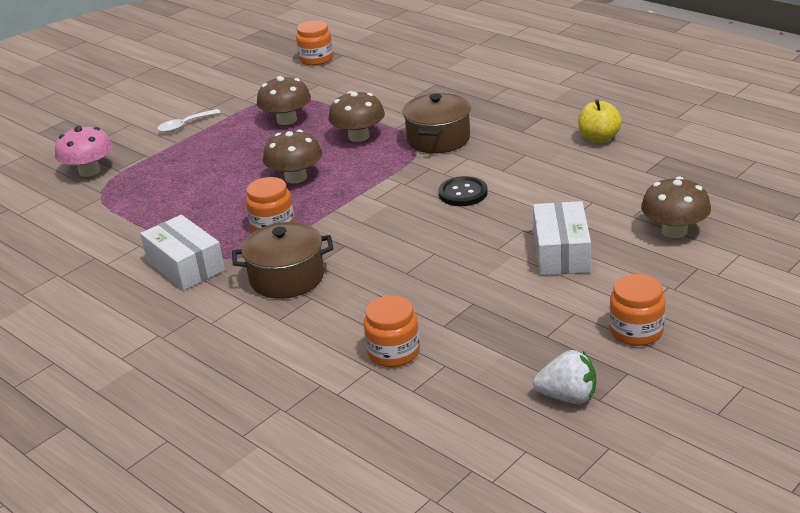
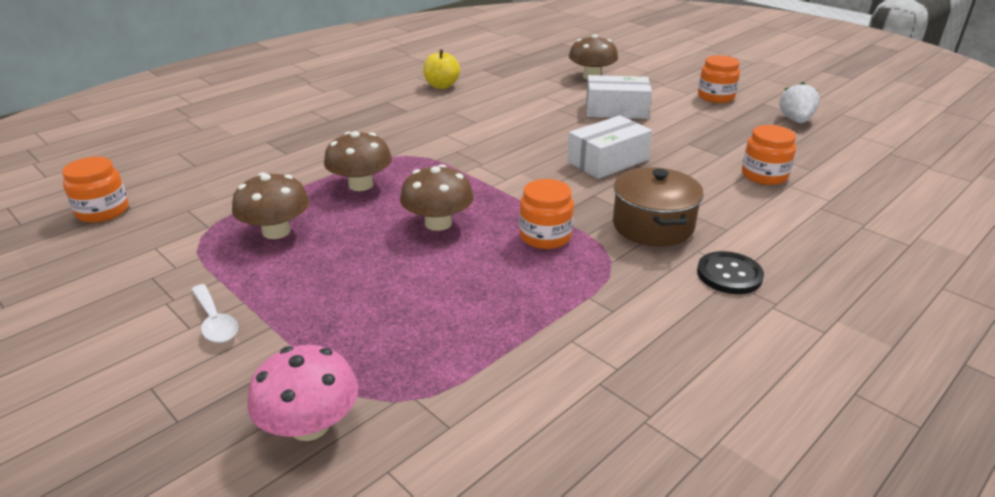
camera: 90 degrees left, 0 degrees up
(185, 266) = (627, 295): white box -> white box (607, 161)
(438, 139) = (398, 145): brown pot -> none
(463, 193) = (511, 139): black button -> black button (729, 275)

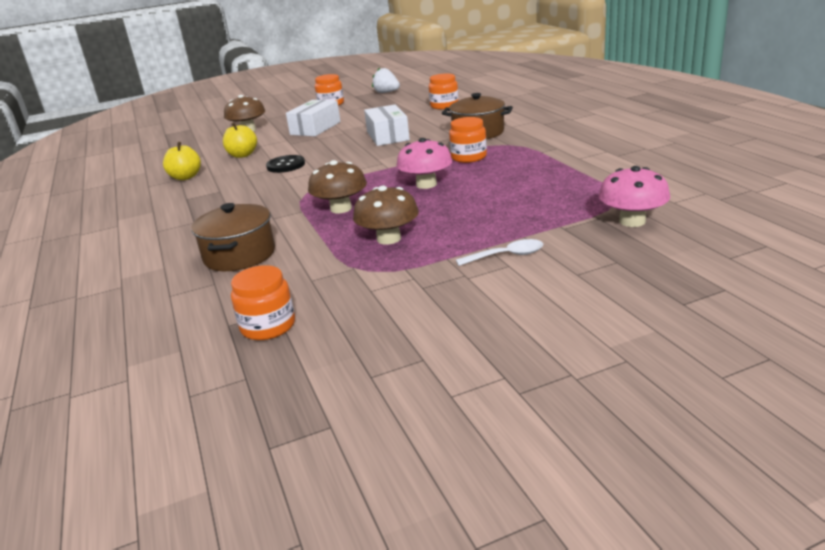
camera: 65 degrees left, 5 degrees down
(250, 161) = (239, 255): none -> brown pot
(438, 223) = (426, 184): brown mushroom -> pink mushroom
(511, 94) = (242, 155): none -> yellow apple
(729, 275) = (538, 123): black button -> black button (286, 165)

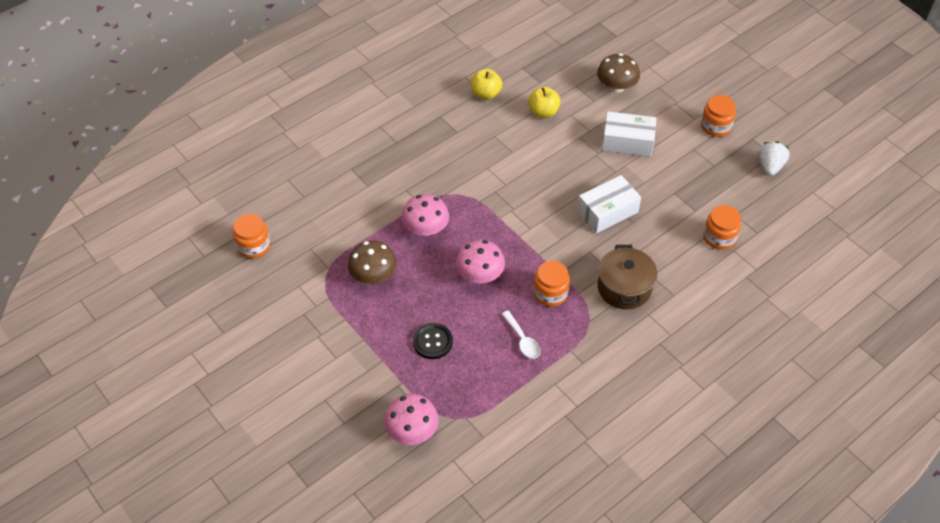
camera: 70 degrees right, 25 degrees up
(239, 255) = (343, 194): brown pot -> none
(286, 165) = (519, 156): black button -> black button (432, 342)
(341, 208) = (426, 228): brown mushroom -> pink mushroom
(506, 256) = (349, 354): white spoon -> white spoon (522, 340)

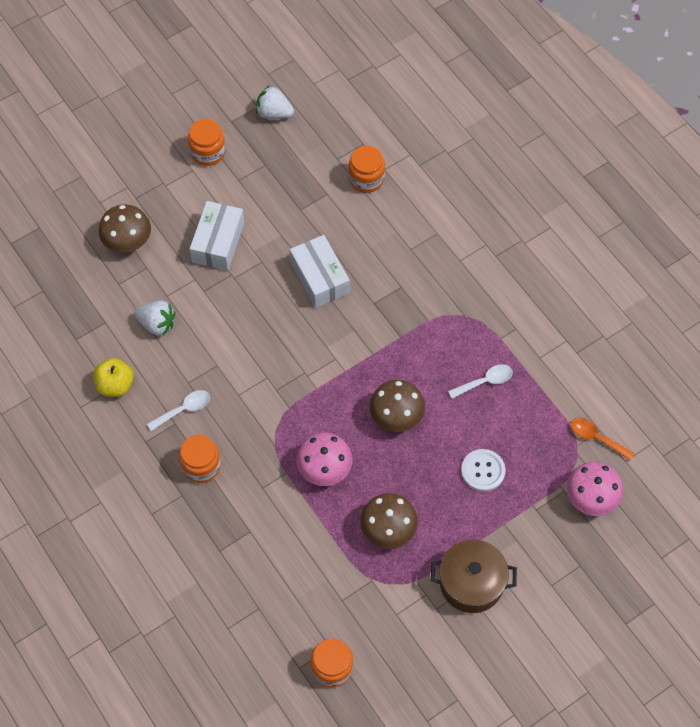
camera: 85 degrees left, 10 degrees up
(432, 342) = (483, 471): black button -> white button
(469, 136) = (184, 409): none -> white spoon
(474, 434) = (596, 438): none -> orange spoon
(480, 275) = (396, 416): pink mushroom -> brown mushroom
(543, 112) = (157, 324): yellow apple -> white strawberry
(550, 293) = (426, 348): orange jar -> orange jar (201, 466)
(624, 288) = (425, 277): brown pot -> brown pot (471, 583)

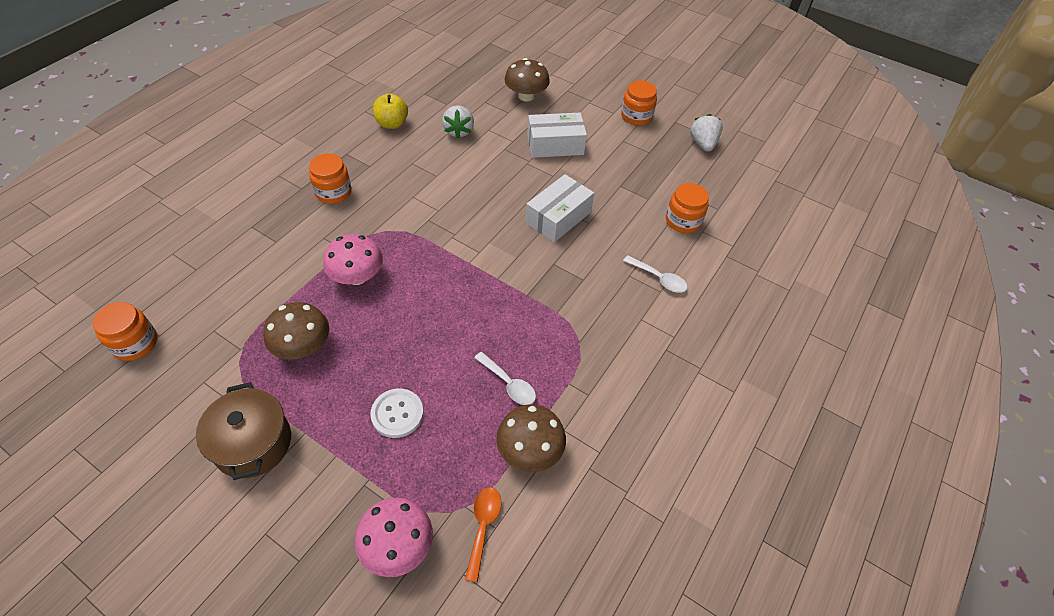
camera: 65 degrees right, 10 degrees down
(184, 409) = (384, 167): white spoon -> white spoon (659, 278)
(396, 416) = (436, 316): brown mushroom -> brown mushroom (530, 450)

